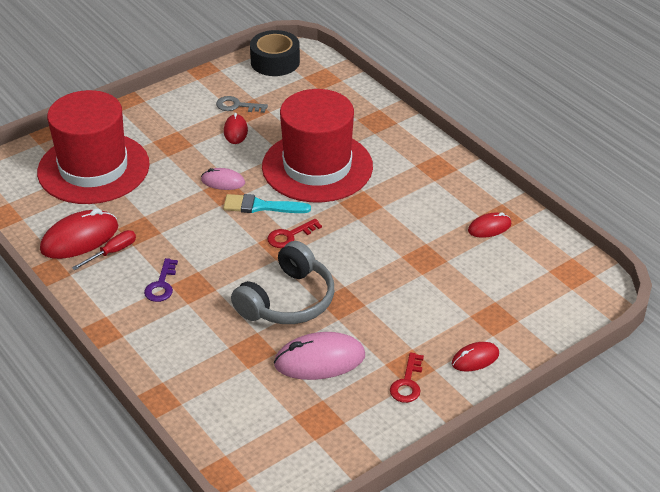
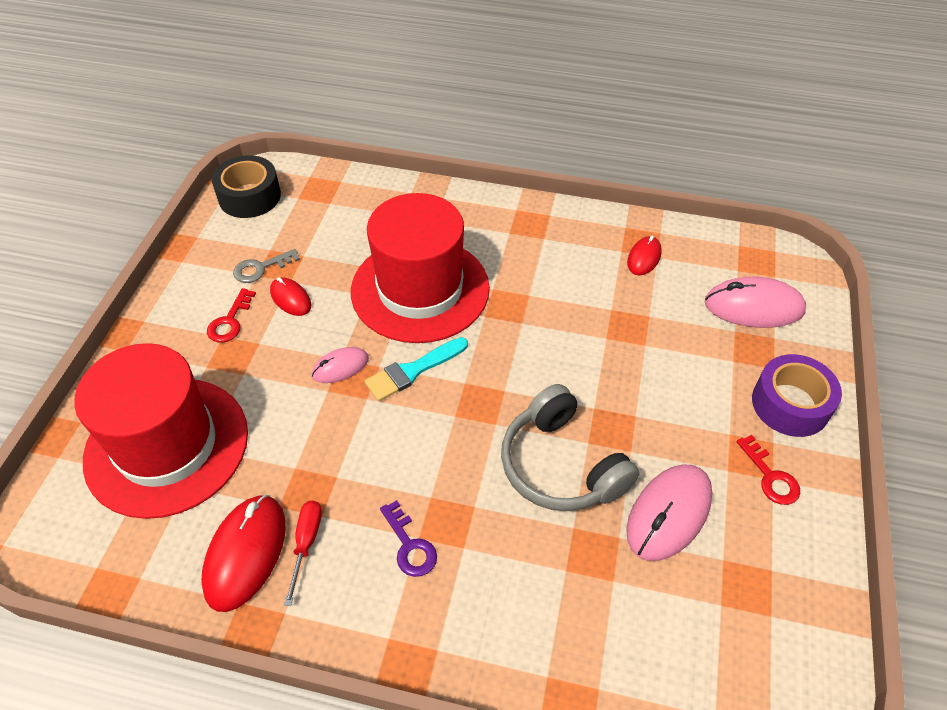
camera: 40 degrees left, 10 degrees up
(287, 300) = (561, 465): grey headphones -> grey headphones turned 150 degrees clockwise
(290, 236) = (479, 386): red key -> red key (230, 321)
(475, 359) = (790, 404): red mouse -> purple tape
(529, 296) = (754, 307): none -> pink mouse

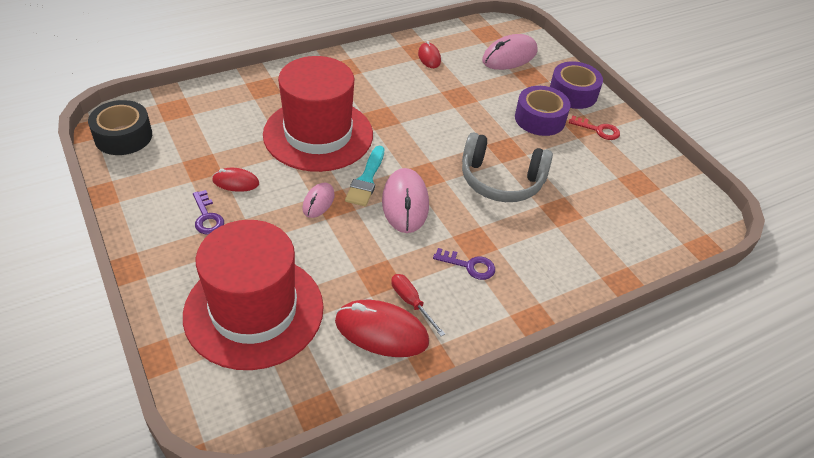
camera: 45 degrees left, 5 degrees down
(230, 321) = (207, 217): red key -> purple key
(245, 553) = (381, 331): red mouse -> red mouse turned 45 degrees counterclockwise
(261, 268) = (190, 175): grey key -> none
(668, 514) = (574, 172): pink mouse -> pink mouse (405, 203)
(701, 414) = (539, 119): none -> purple tape

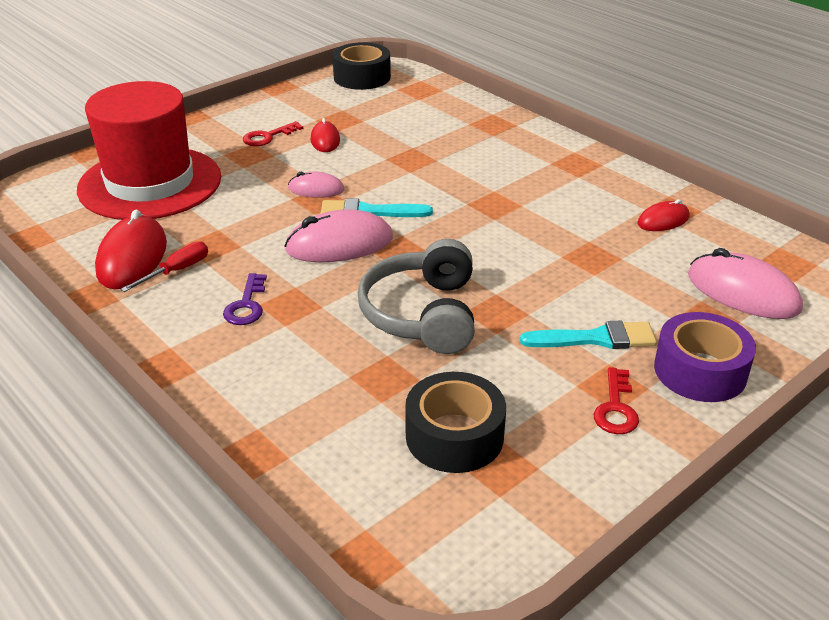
camera: 80 degrees right, 10 degrees down
(207, 217) = (268, 137): purple key -> red key
(318, 134) = (431, 169): red hat -> none
(539, 119) = (595, 339): purple tape -> turquoise brush
(615, 194) = (454, 436): none -> black tape

